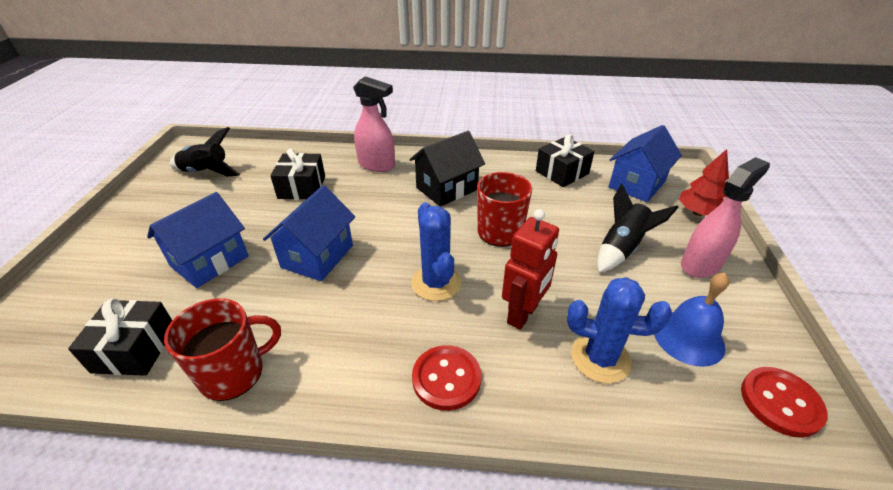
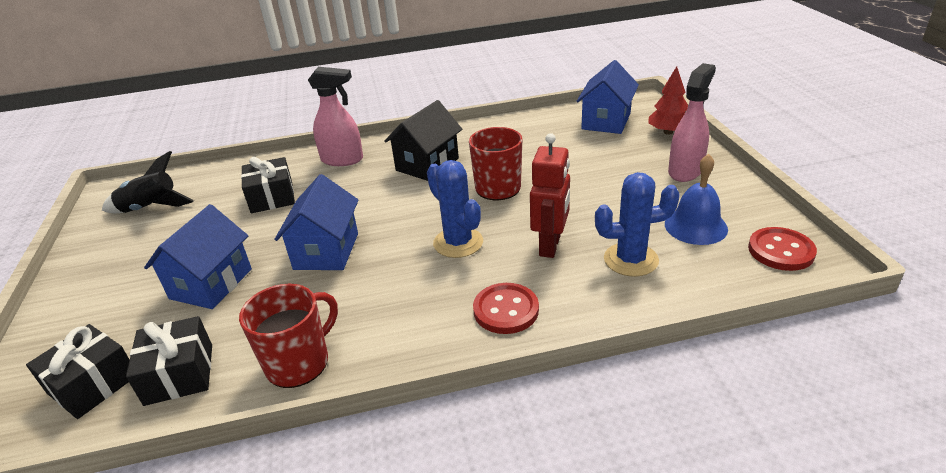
camera: 15 degrees left, 5 degrees down
(562, 172) = (533, 126): black gift -> black gift (93, 384)
(621, 248) = (614, 175): black rocket -> none

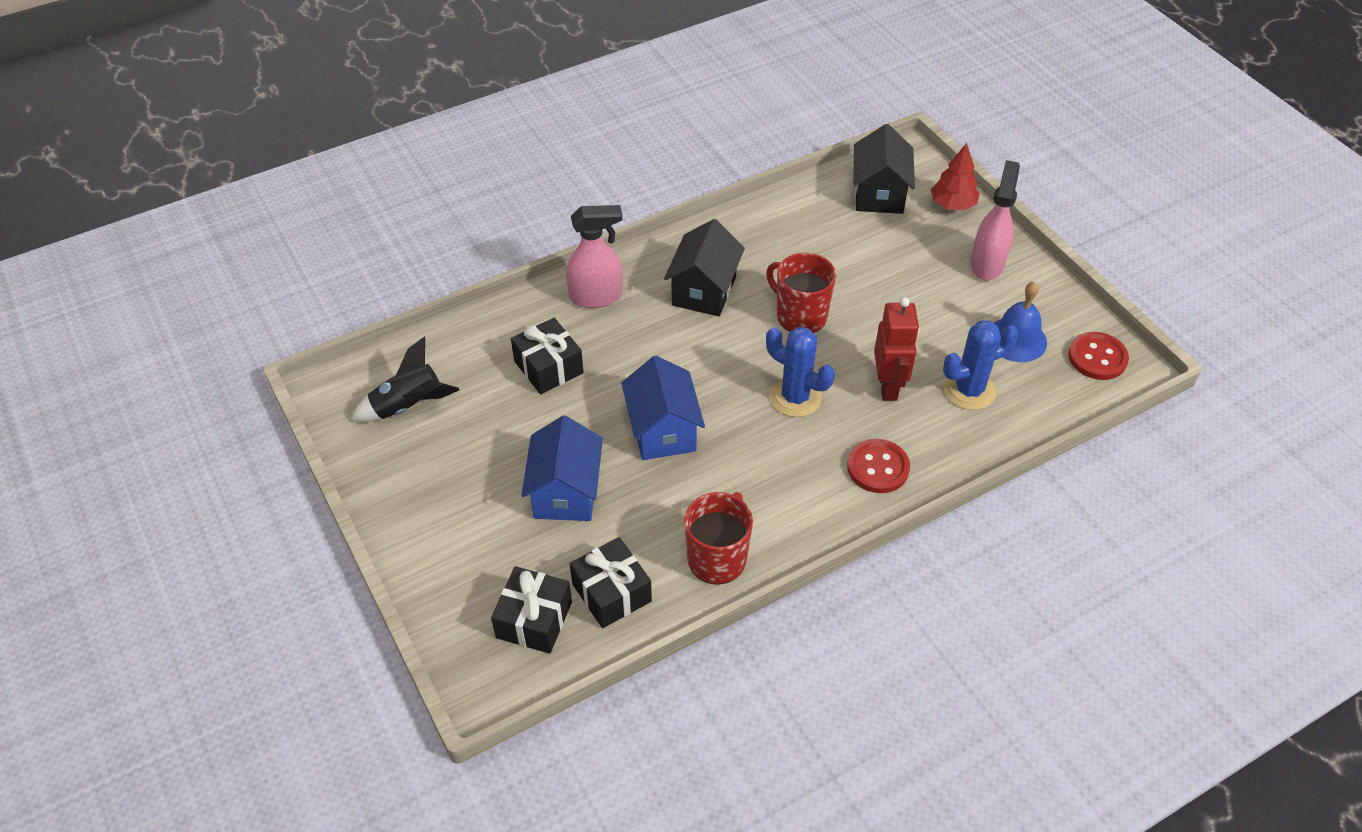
camera: 20 degrees left, 15 degrees up
(606, 121) = (879, 194): blue house -> black house

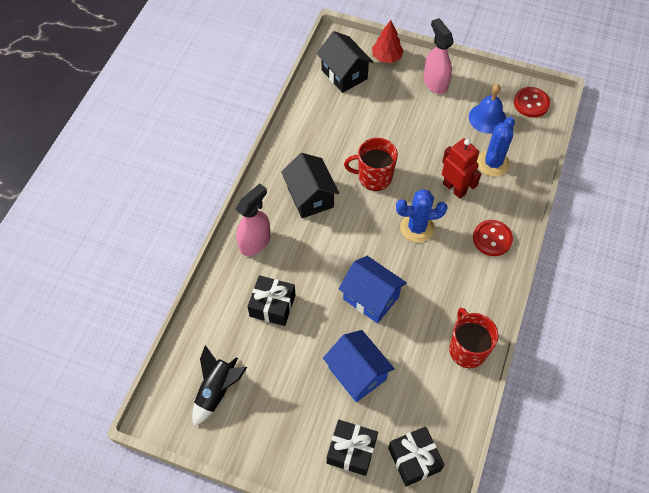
camera: 40 degrees left, 10 degrees up
(611, 592) = (436, 411): black gift -> black gift (351, 451)

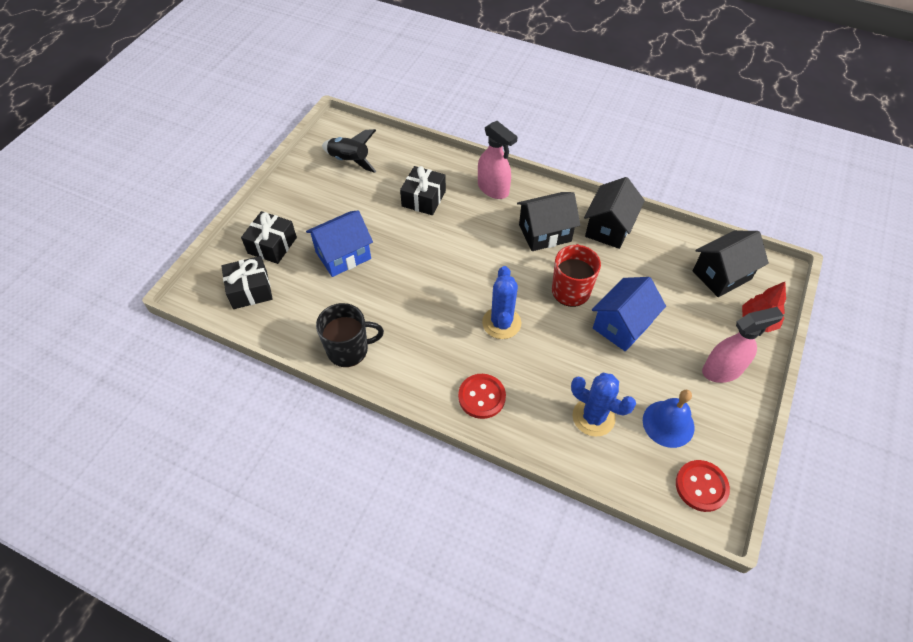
camera: 95 degrees right, 5 degrees down
(299, 148) = (609, 228): none -> black house
(371, 298) = (421, 273): blue house -> blue house (622, 325)
(454, 188) = (555, 368): red robot -> none
(467, 349) = (349, 349): red mug -> black mug

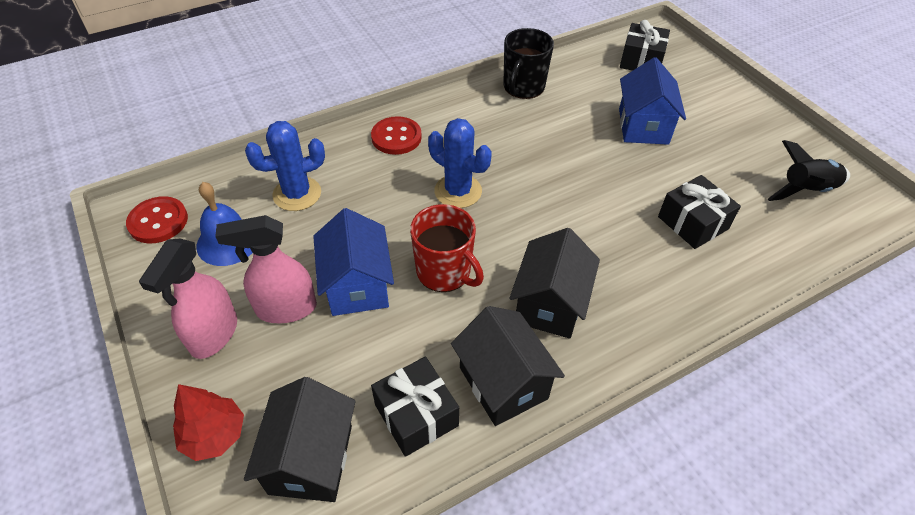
camera: 125 degrees right, 5 degrees down
(272, 245) = (692, 89): black gift -> black gift (416, 415)
(493, 189) = (668, 299): pink spray bottle -> pink spray bottle (285, 308)

